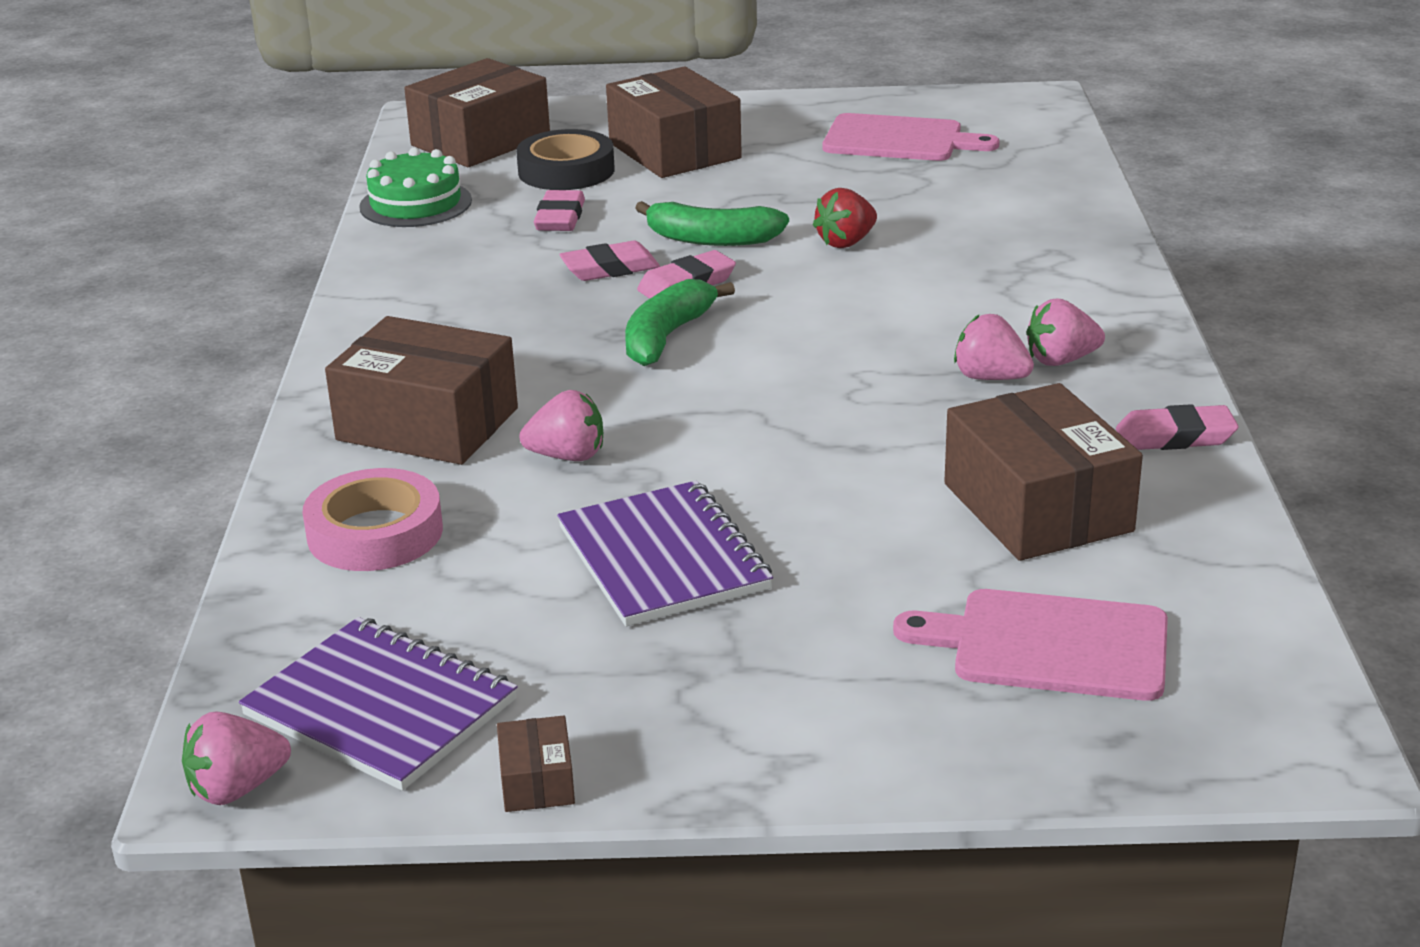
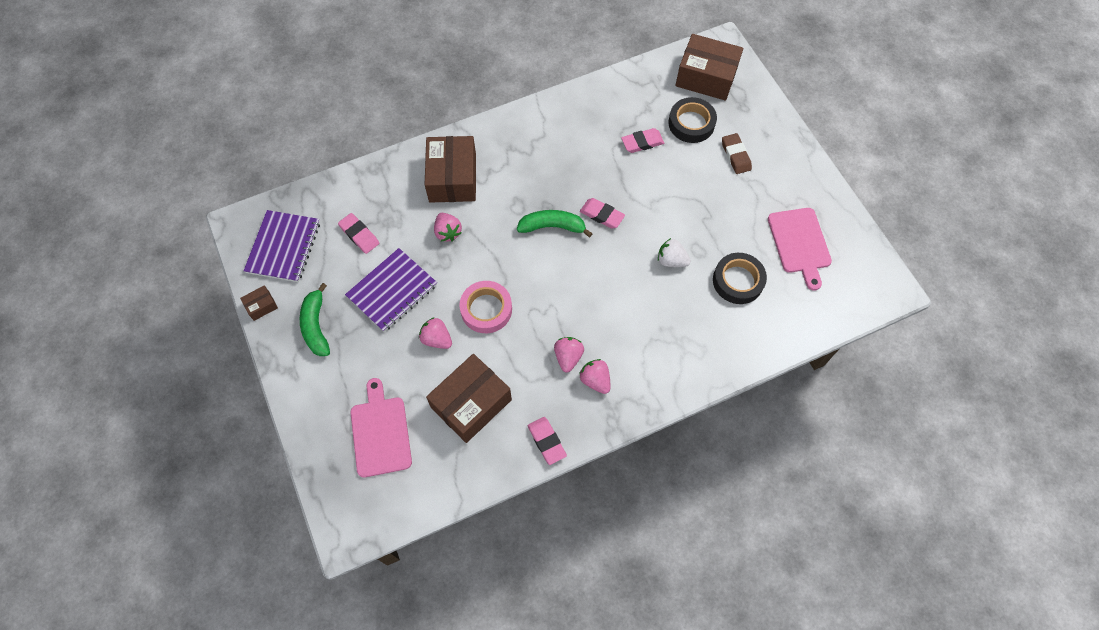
camera: 65 degrees right, 35 degrees up
(237, 788) = (236, 230): pink strawberry -> pink strawberry (437, 339)
(375, 533) = (377, 197): pink tape -> pink tape (486, 309)
(415, 204) = (630, 85): green cake -> none
(610, 268) = (603, 181): pink eraser -> pink eraser (359, 235)
(674, 151) = (735, 155): brown box -> brown eraser
(711, 239) = (649, 207): green banana -> green banana (316, 326)
(846, 242) = (671, 260): red strawberry -> white strawberry
(935, 198) = (738, 281): none -> black tape

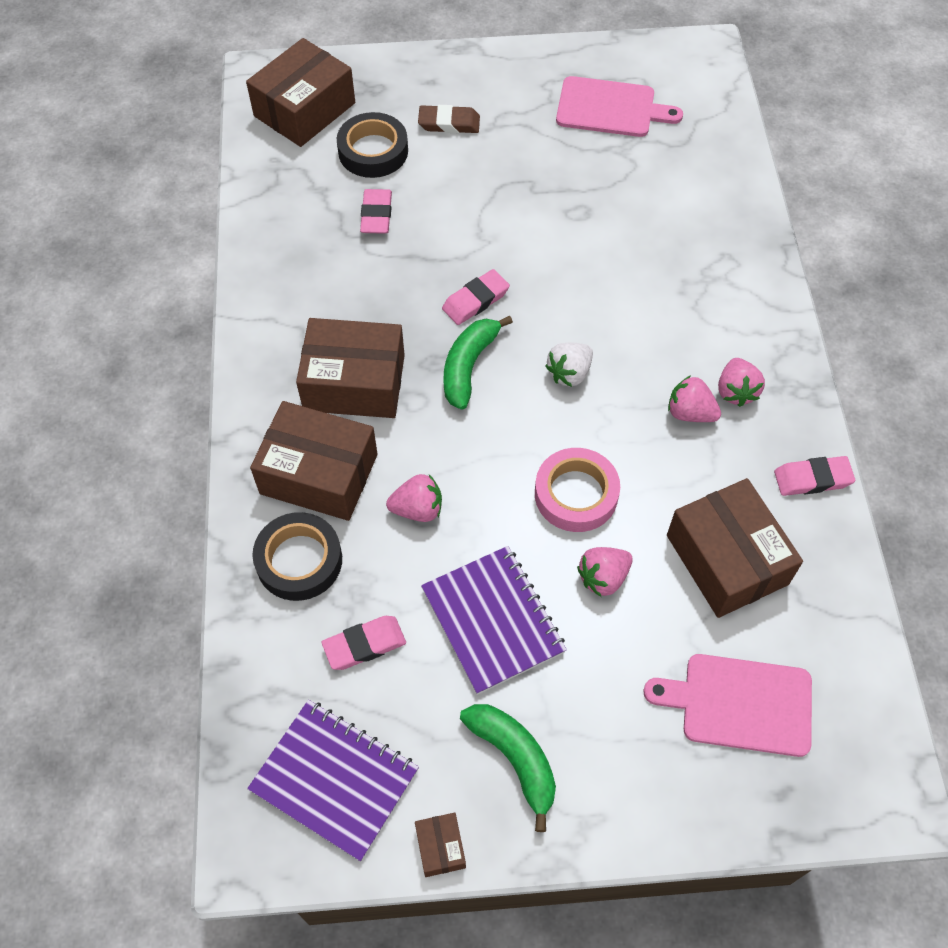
camera: 70 degrees left, 5 degrees down
(316, 326) = (515, 759): green banana -> green banana turned 135 degrees counterclockwise
(518, 174) = (354, 382): none -> brown box
(595, 380) = (736, 391): pink strawberry -> pink strawberry turned 75 degrees counterclockwise
(671, 260) = (582, 246): white strawberry -> white strawberry (569, 373)
(738, 281) = (640, 187): black tape -> black tape (299, 560)

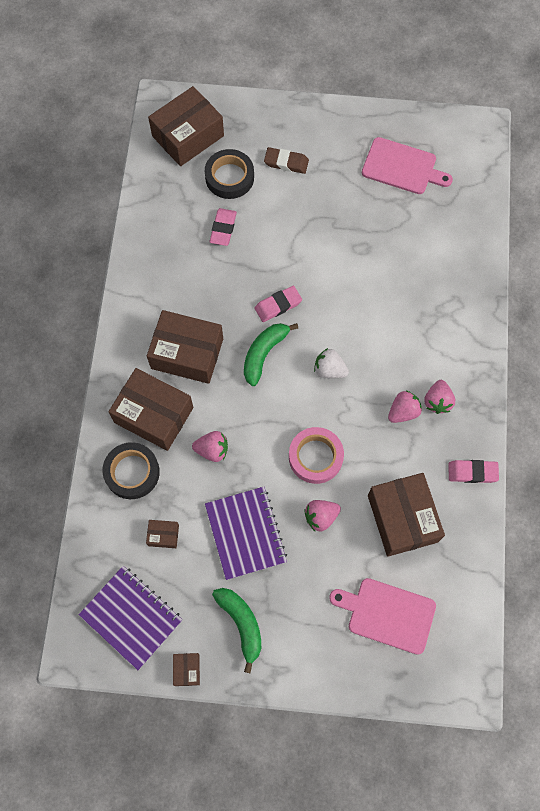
camera: 10 degrees right, 10 degrees up
(364, 645) = (163, 535): pink eraser -> brown box
(569, 373) = (329, 370): white strawberry -> white strawberry turned 60 degrees clockwise
(690, 413) = (403, 412): pink strawberry -> pink strawberry turned 105 degrees clockwise

